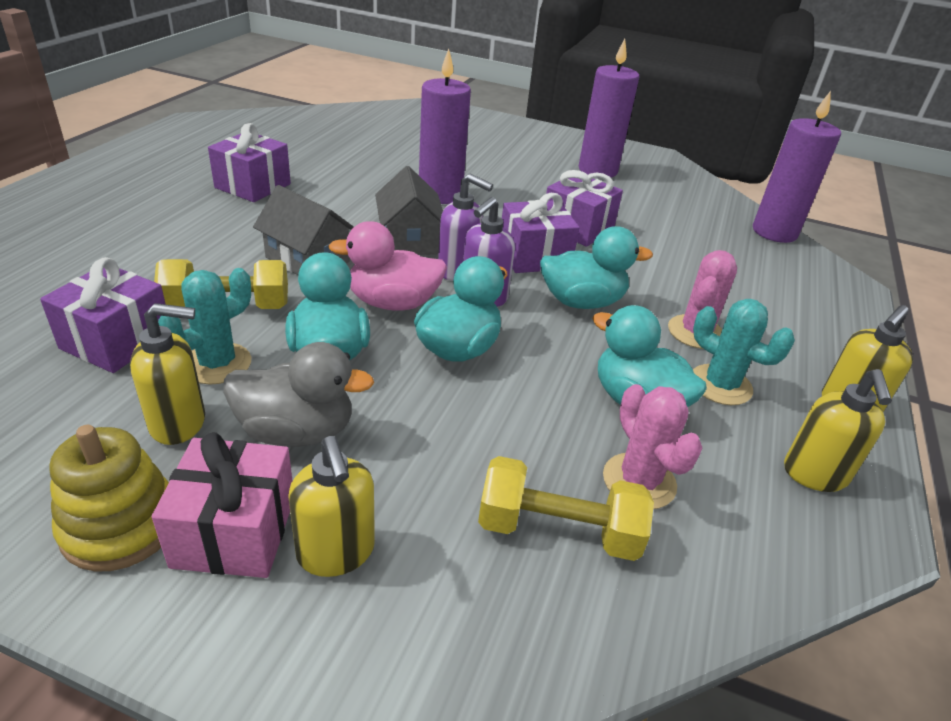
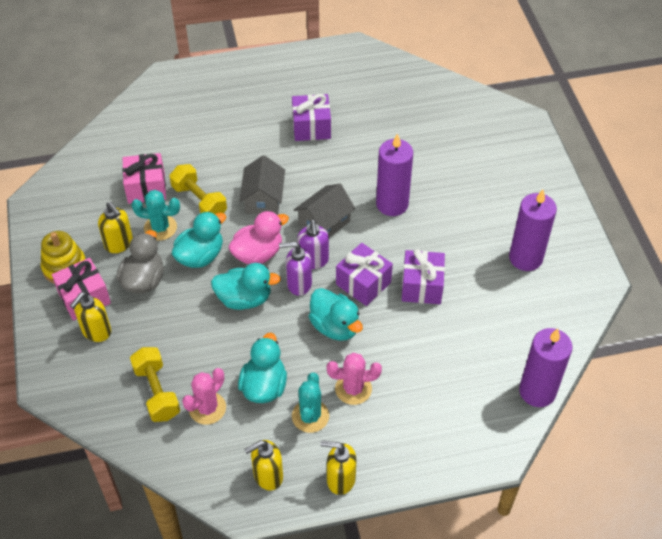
camera: 60 degrees right, 15 degrees up
(116, 341) = (146, 188): purple gift -> pink gift
(297, 431) = (144, 280): grey duck -> grey duck turned 135 degrees counterclockwise
(393, 303) = (258, 254): pink duck -> pink duck turned 90 degrees clockwise

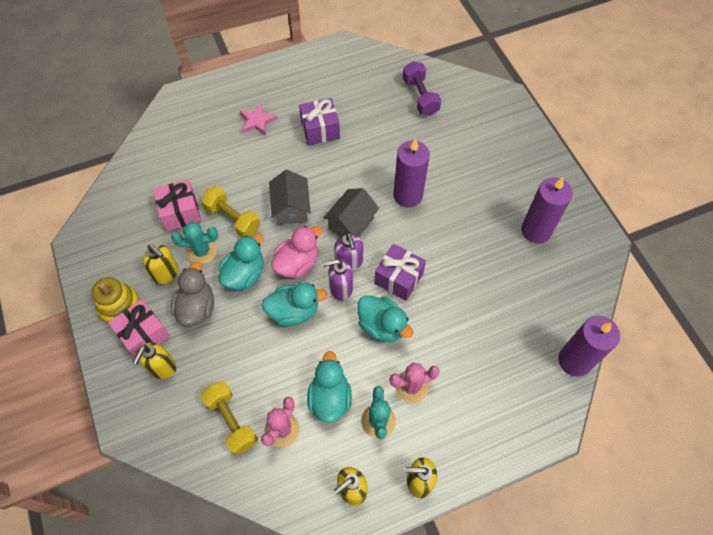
camera: 10 degrees left, 10 degrees up
(246, 110) = (257, 121): none -> pink star
(422, 286) = (451, 273): purple gift -> none
(428, 108) = (420, 96): none -> purple dumbbell

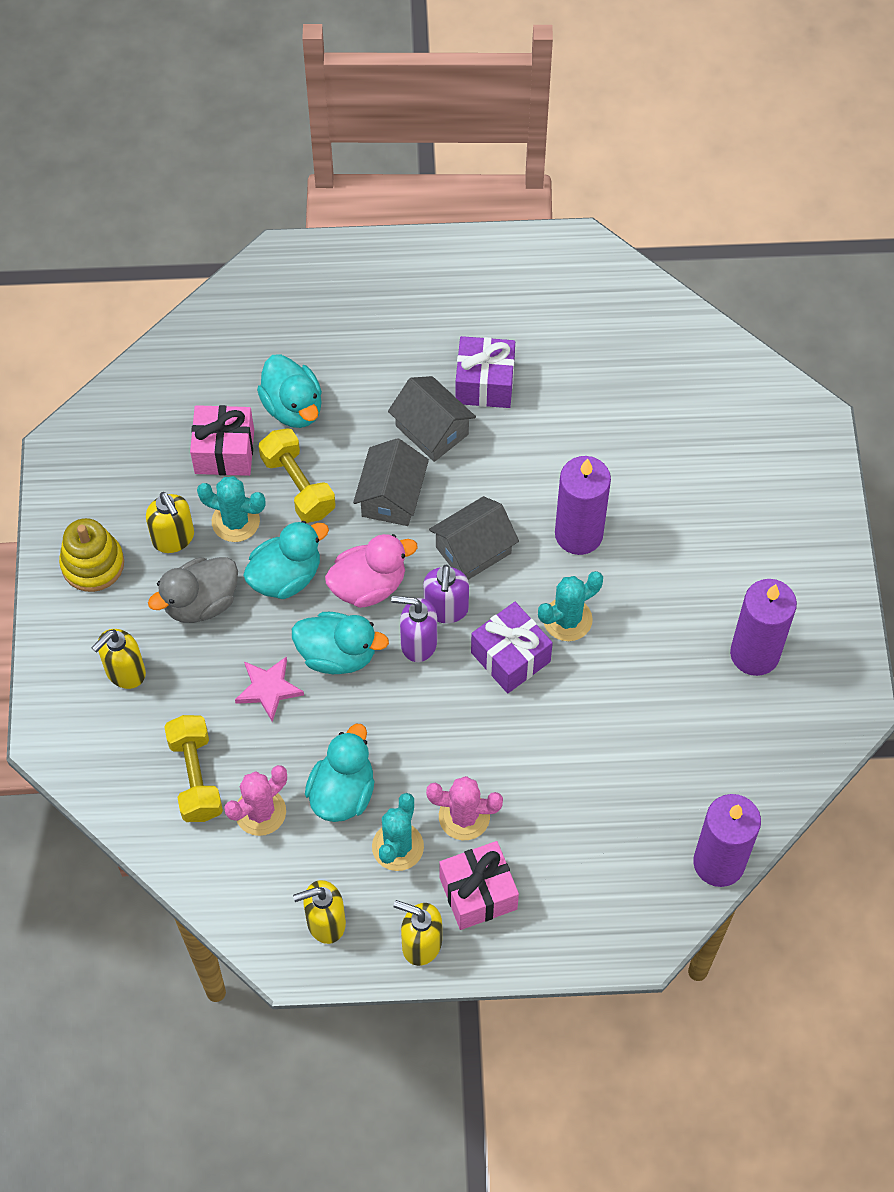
camera: 20 degrees right, 0 degrees up
(144, 334) = (114, 617): pink gift -> pink gift (478, 893)
(197, 307) = (201, 602): grey duck -> grey duck turned 150 degrees counterclockwise
(257, 121) = (391, 338): pink star -> pink star (268, 689)
(300, 164) = (432, 430): none -> grey house
(382, 326) = (457, 718): turquoise duck -> turquoise duck (293, 407)
(420, 96) = (669, 376): purple dumbbell -> none
(422, 245) = (567, 619): none -> turquoise cactus

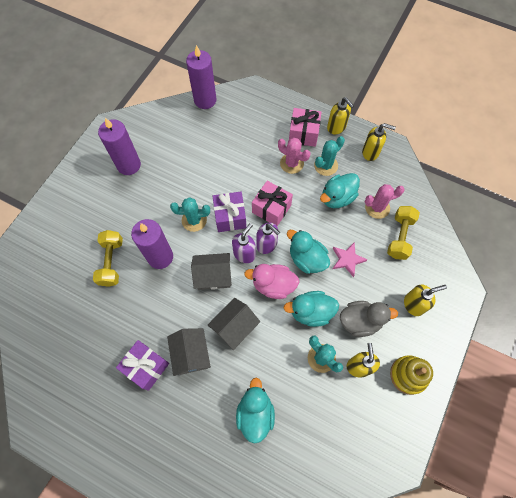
camera: 150 degrees left, 5 degrees up
(224, 451) = (307, 406): pink gift -> pink gift (271, 209)
(298, 486) = (278, 361): yellow dumbbell -> yellow dumbbell (111, 262)

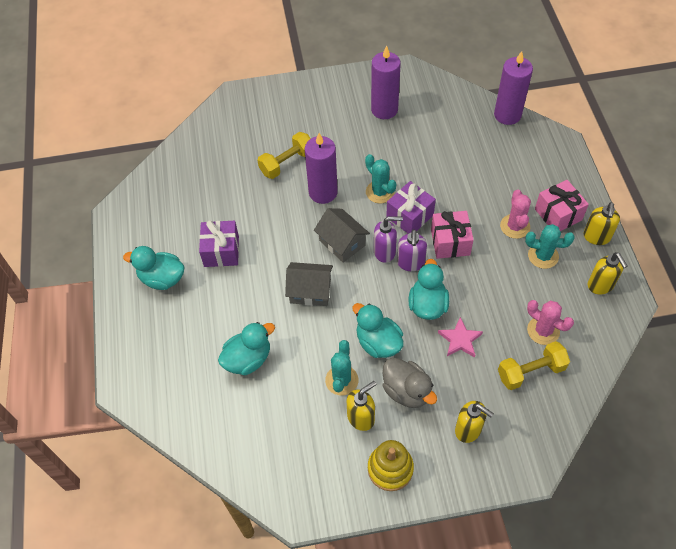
camera: 55 degrees right, 10 degrees down
(191, 354) = (258, 275): grey house -> none
(273, 285) = (376, 295): pink duck -> none
(337, 198) = (517, 288): turquoise duck -> turquoise duck (162, 278)

